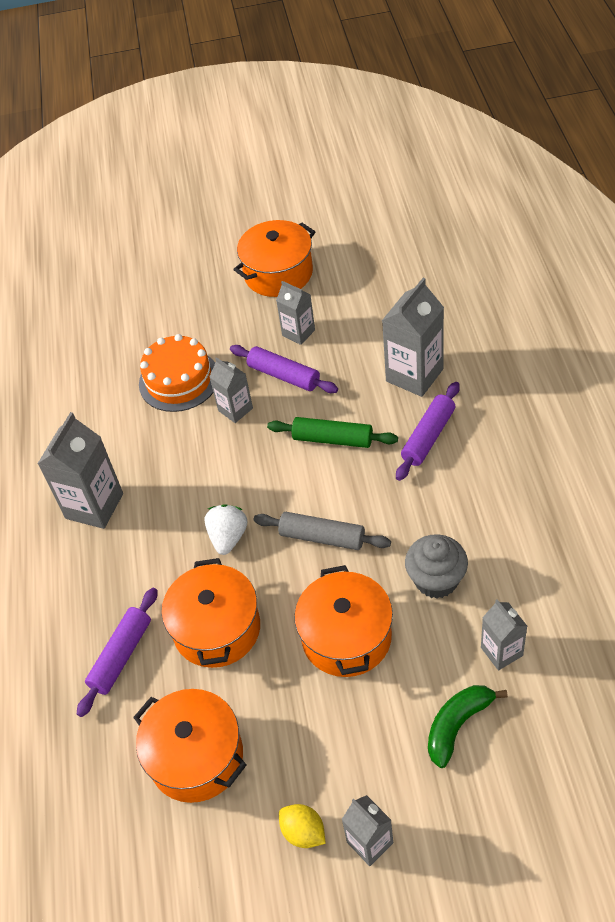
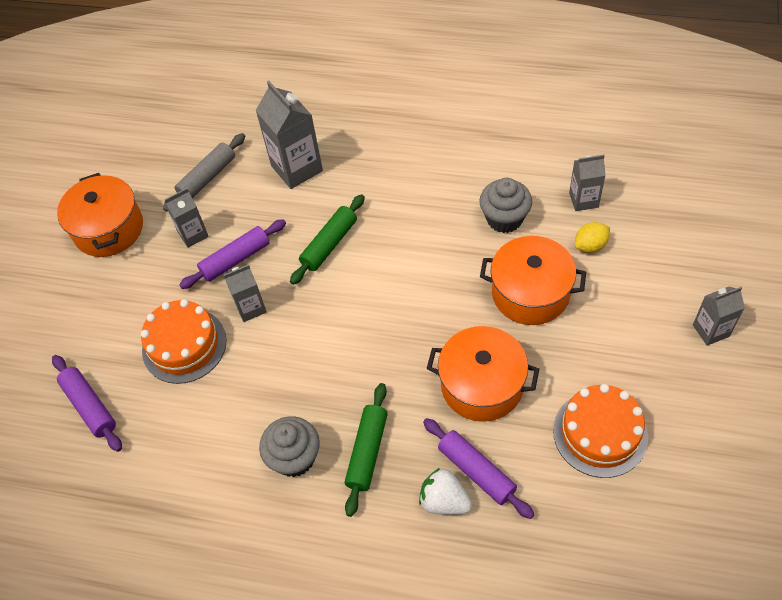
camera: 70 degrees left, 5 degrees up
(94, 506) = (294, 458): grey carton -> grey cupcake
(116, 559) = (367, 452): none -> green rolling pin
(196, 757) = (600, 433): orange pot -> orange cake
(228, 537) = (391, 351): white strawberry -> white strawberry (444, 501)
(303, 832) = (690, 372): yellow lemon -> yellow lemon (590, 246)
(322, 537) = (426, 281): grey rolling pin -> grey rolling pin (207, 178)
(428, 436) = (365, 180): purple rolling pin -> purple rolling pin (90, 406)
(457, 725) = (634, 246): green banana -> none

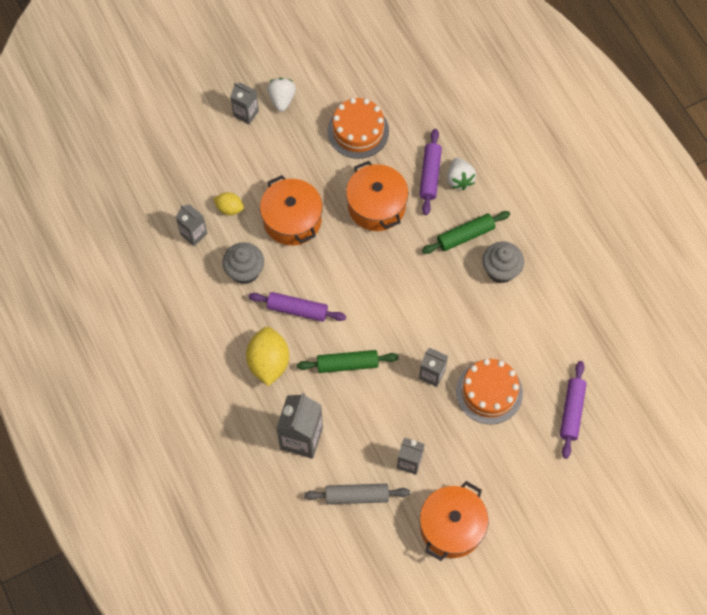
camera: 135 degrees left, 10 degrees up
(235, 259) = (405, 415): purple rolling pin -> purple rolling pin (297, 310)
(390, 184) = (268, 362): none -> yellow lemon
(707, 380) = (282, 99): none -> white strawberry

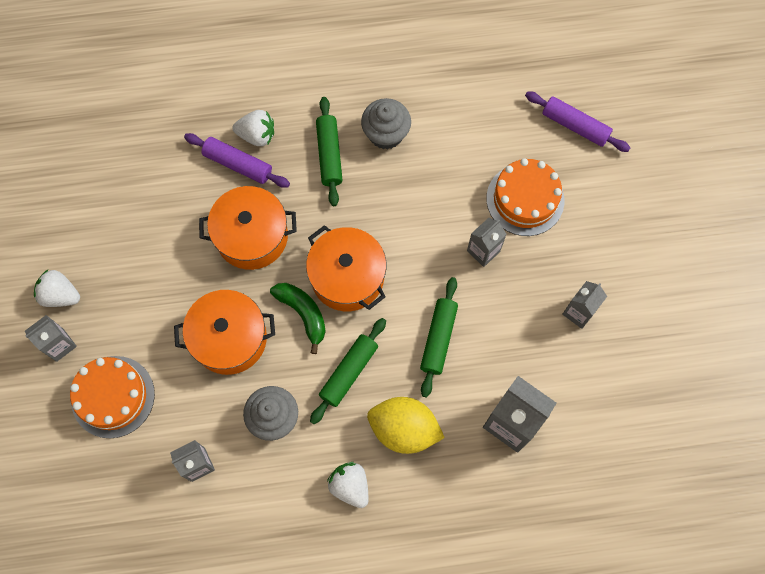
camera: 70 degrees left, 5 degrees up
(214, 340) = (350, 486): none -> white strawberry
(229, 208) = (182, 408): yellow lemon -> none
(297, 310) = (349, 372): purple rolling pin -> green rolling pin
(330, 262) = (303, 314): none -> green banana
(357, 496) = (601, 384): grey rolling pin -> none
(358, 131) = (145, 222): orange cake -> orange cake (113, 396)
(451, 527) = (666, 295): orange pot -> orange pot (347, 277)

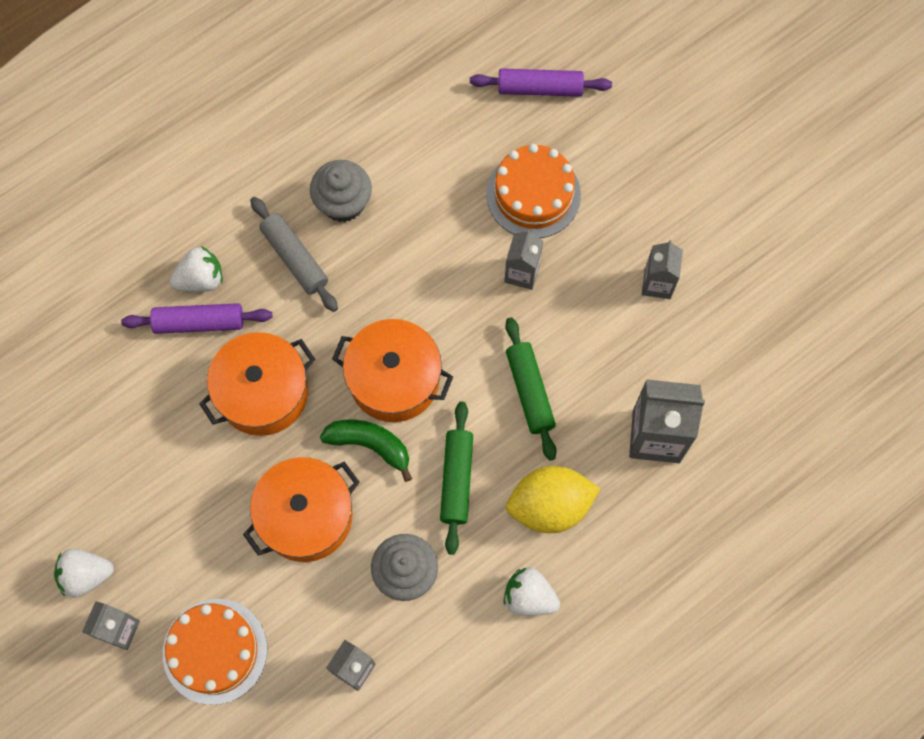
camera: 30 degrees left, 0 degrees up
(329, 155) = (295, 258): green rolling pin -> grey rolling pin

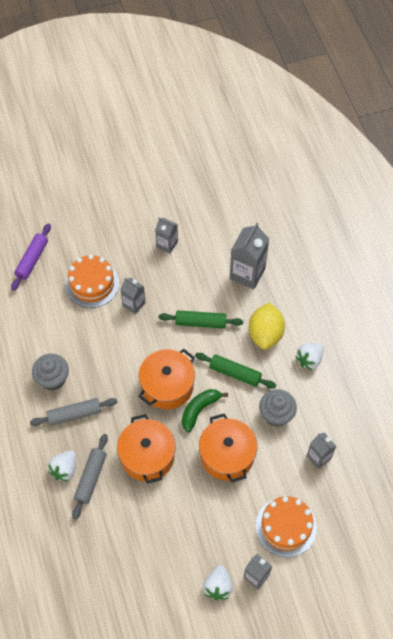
camera: 70 degrees left, 10 degrees down
(199, 322) = (91, 478): purple rolling pin -> grey rolling pin
(201, 279) = (64, 469): white strawberry -> white strawberry turned 150 degrees counterclockwise

